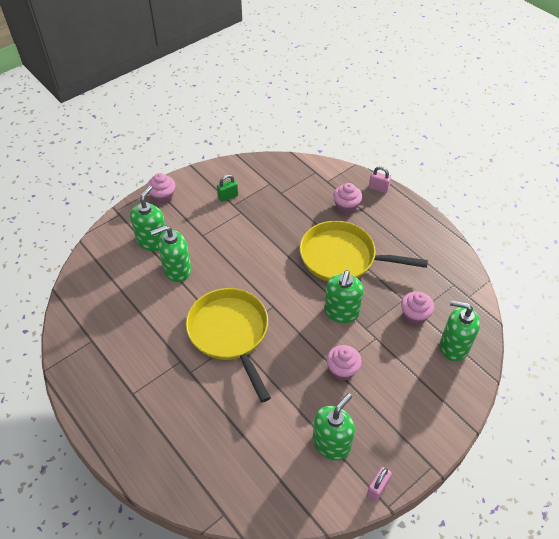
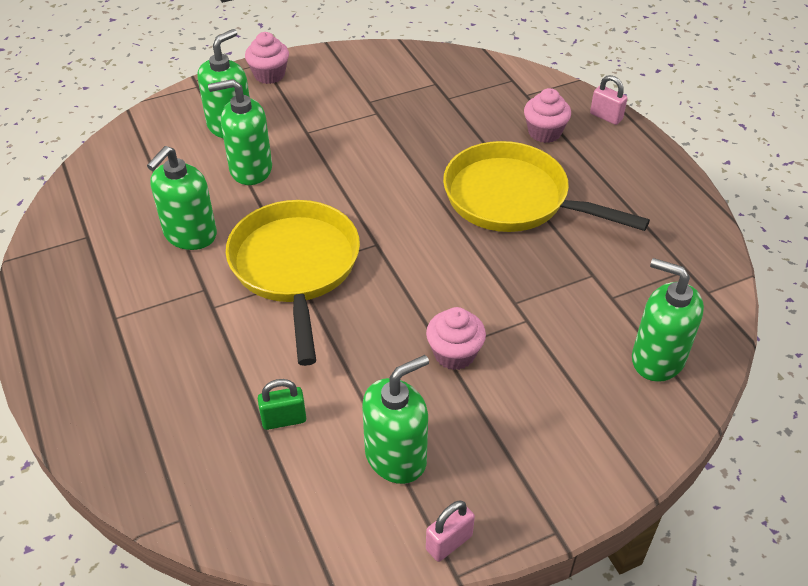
camera: 15 degrees right, 5 degrees down
(228, 196) = (365, 89): green padlock -> green padlock (284, 420)
(341, 312) = (483, 272): green soap dispenser -> green soap dispenser (190, 235)
(414, 315) = (604, 301): pink cupcake -> none

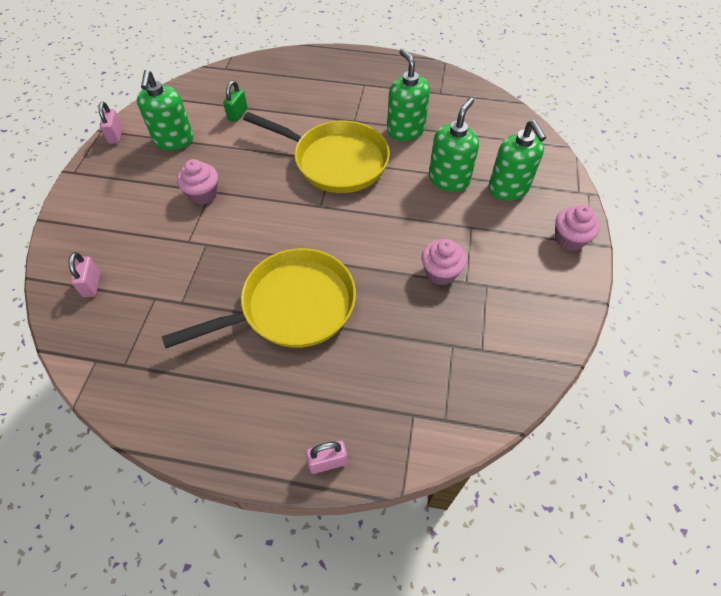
camera: 125 degrees right, 10 degrees up
(544, 132) = (347, 388): pink cupcake -> pink cupcake (440, 272)
(657, 359) = (92, 285): green soap dispenser -> pink padlock

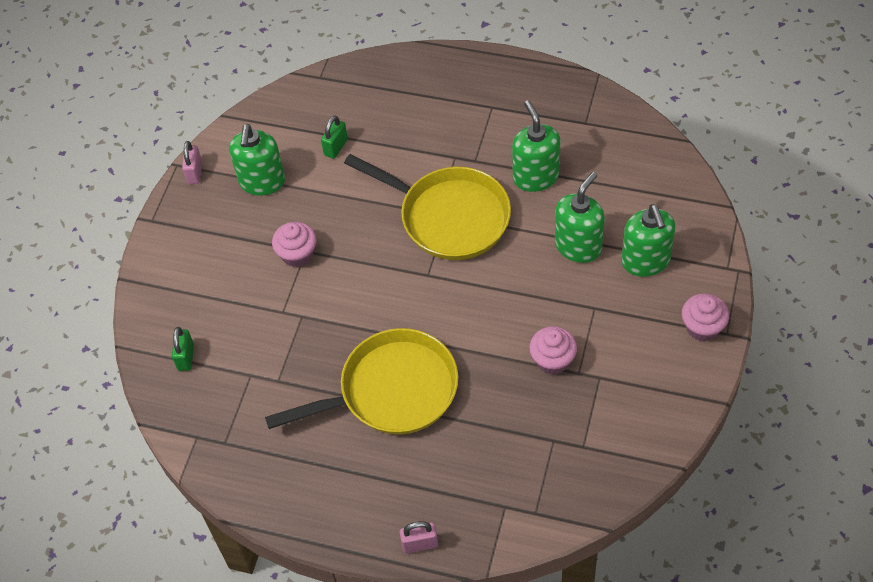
camera: 10 degrees right, 0 degrees up
(92, 285) = (186, 357): pink padlock -> green padlock

